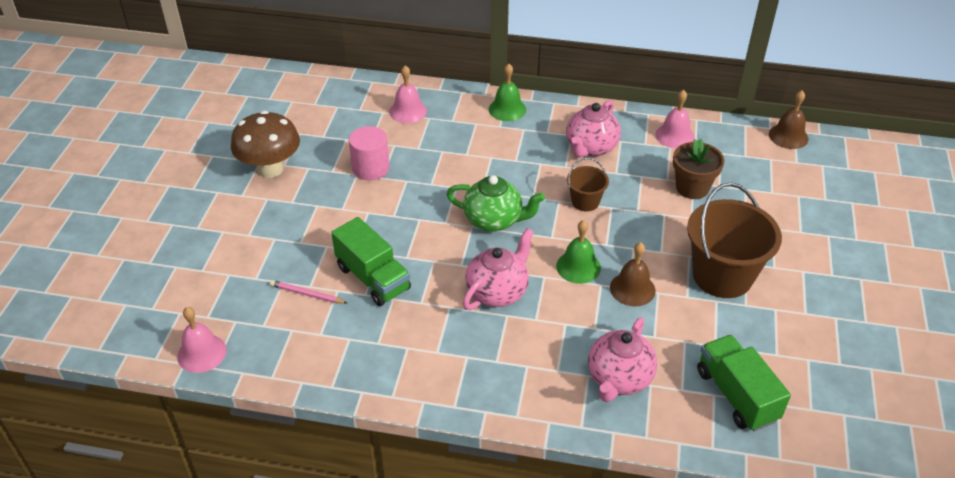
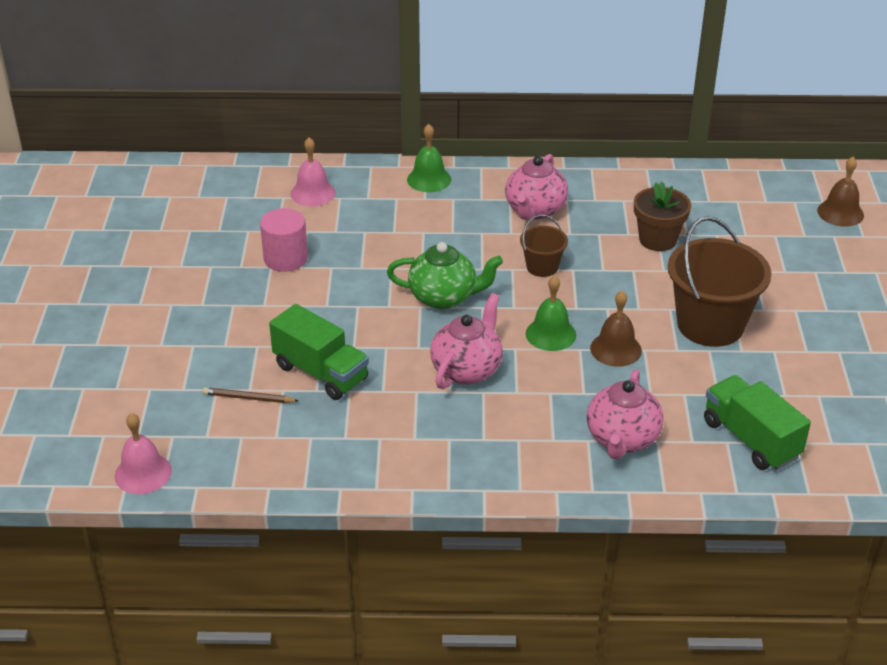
camera: 10 degrees left, 5 degrees down
(270, 169) = (166, 272): brown mushroom -> none
(307, 294) = (248, 398): pink pencil -> brown pencil
(674, 136) = (626, 188): pink bell -> none
(788, 136) = (751, 176): brown bell -> brown bell (840, 213)

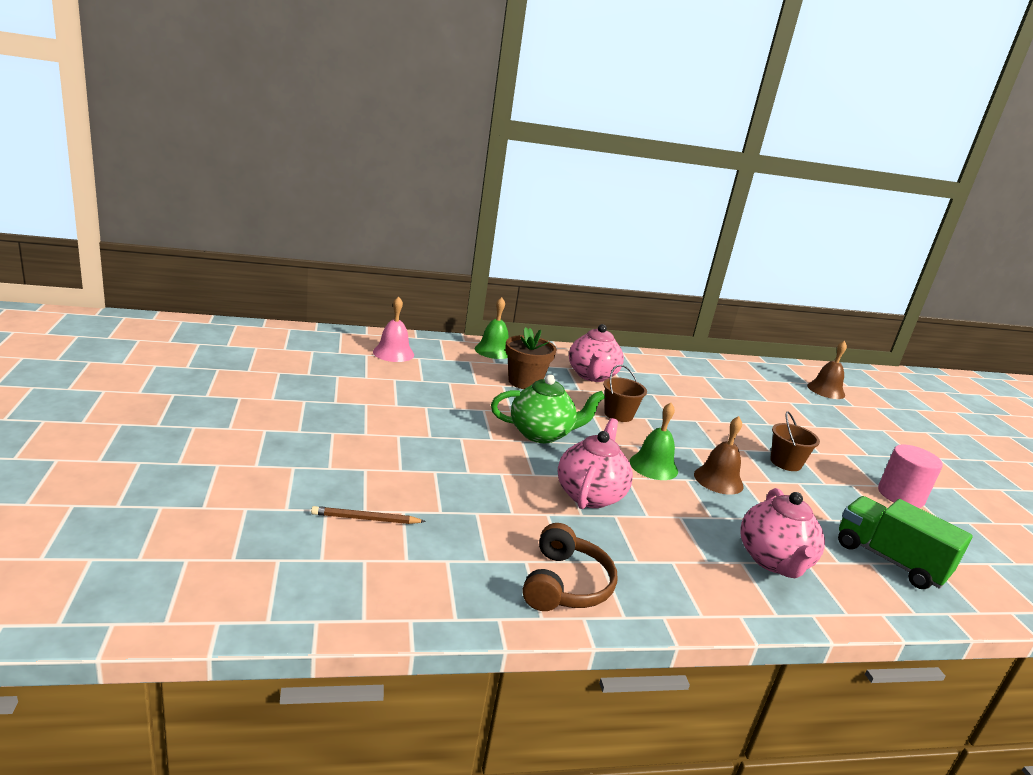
camera: 15 degrees left, 15 degrees down
(143, 473) = (242, 604): pink bell -> none
(286, 258) = (379, 398): pink cylinder -> pink cylinder (900, 495)
(321, 372) = (441, 495): green truck -> none
(407, 460) = (565, 584): none -> brown headphones
(657, 240) = (702, 400): brown flower pot -> brown flower pot (524, 382)
(710, 325) = (785, 463): brown bucket -> brown bucket, size x0.50

